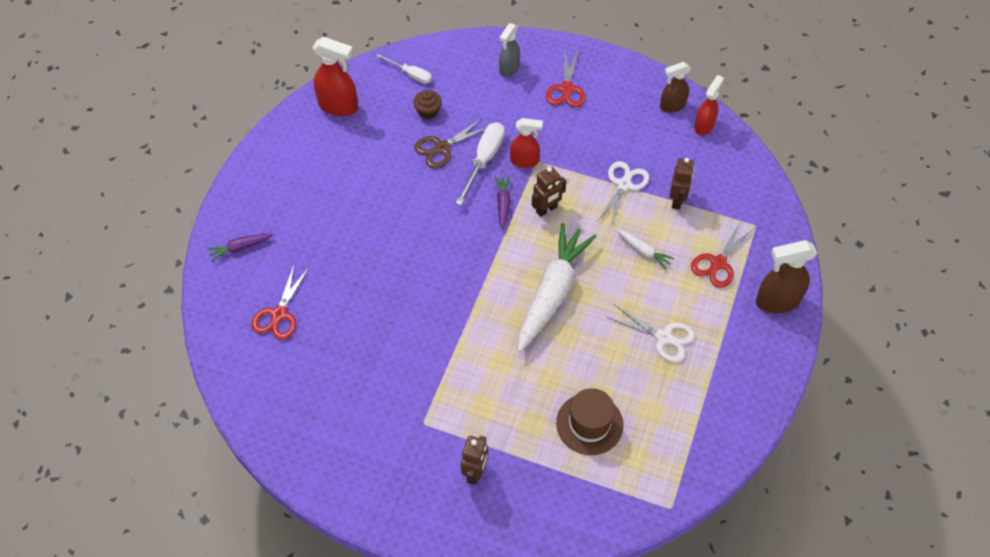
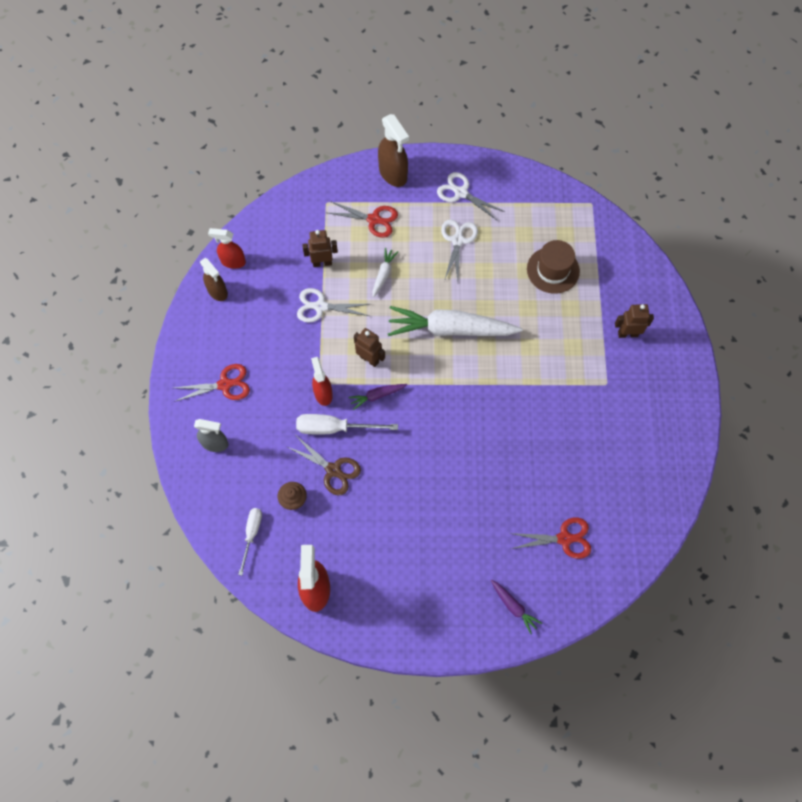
camera: 110 degrees left, 10 degrees up
(729, 363) = (461, 193): none -> white scissors

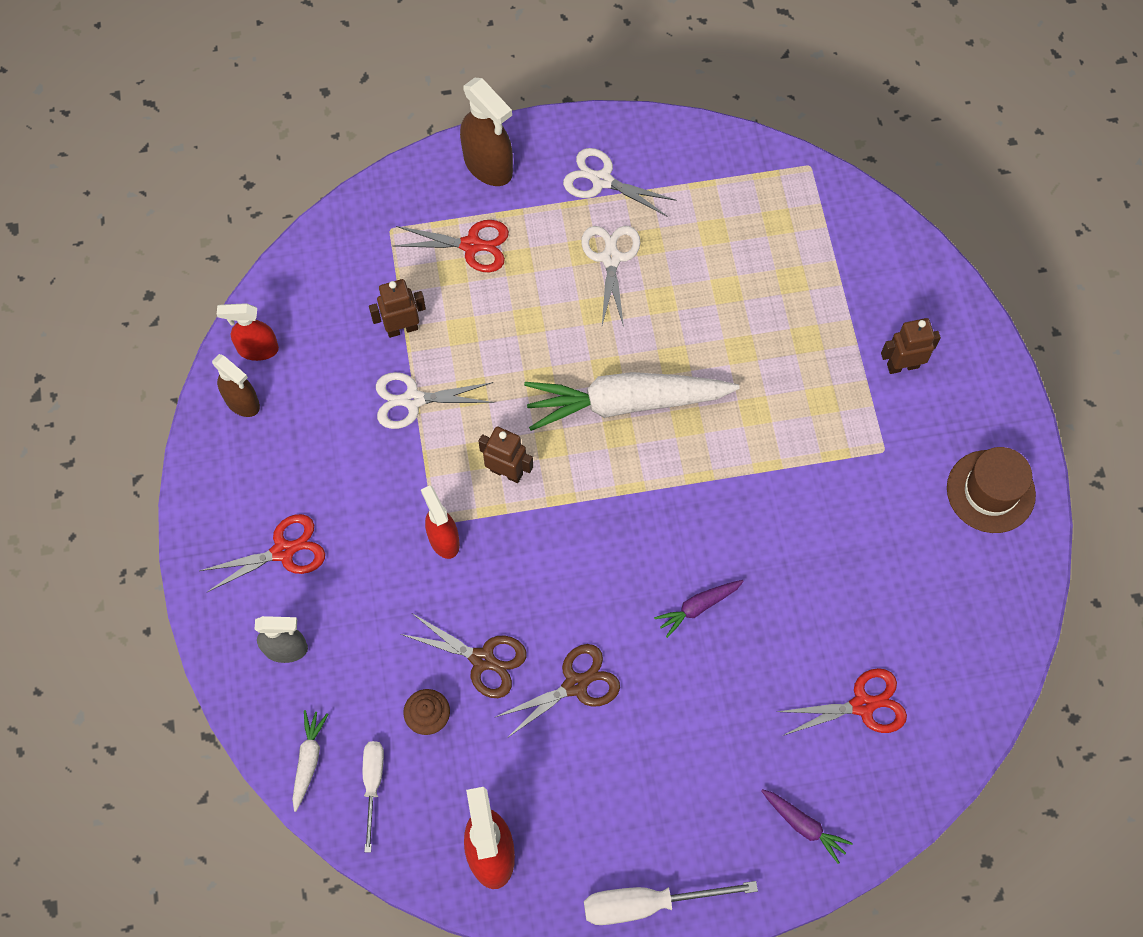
camera: 10 degrees left, 0 degrees up
(334, 428) = (472, 591): white screwdriver -> white screwdriver (647, 903)
(377, 396) = (529, 529): purple carrot -> purple carrot (698, 607)
(383, 274) = (503, 331): white carrot -> white carrot (308, 760)
(387, 495) = (575, 685): none -> brown scissors
(553, 270) = (769, 282): brown hat -> brown hat (990, 491)

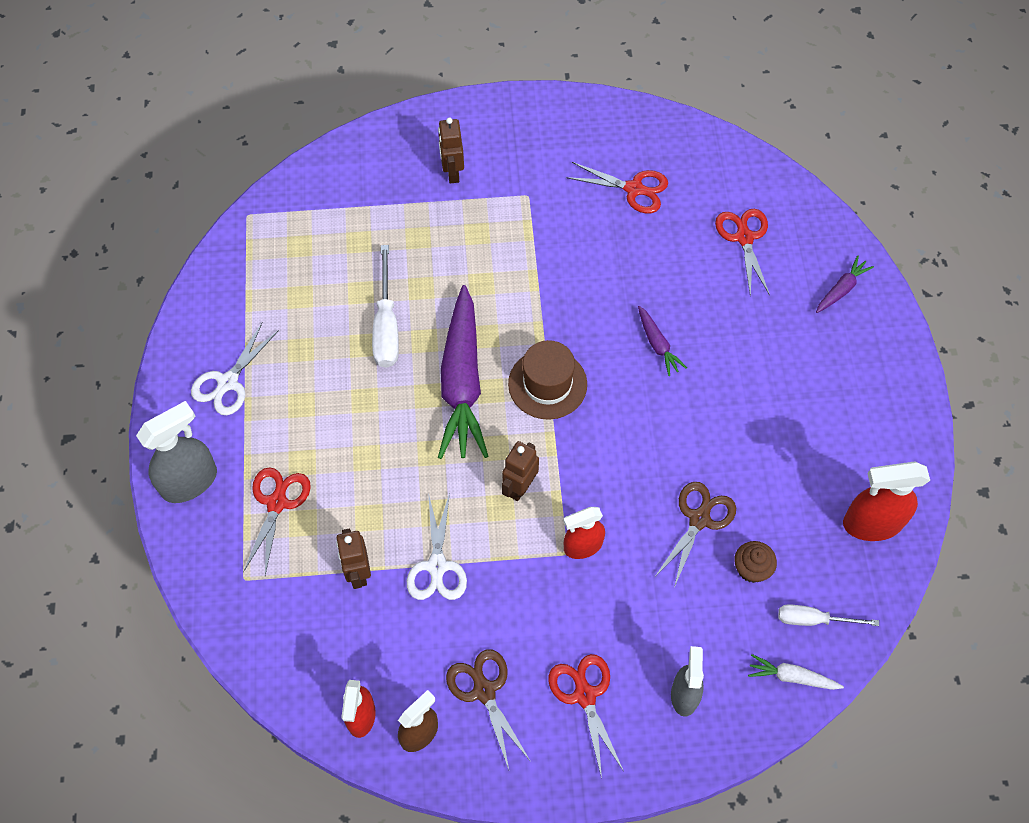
camera: 85 degrees left, 5 degrees down
(488, 166) = (190, 481): brown spray bottle -> grey spray bottle
(575, 685) = (724, 445): brown scissors -> brown scissors (484, 691)
(611, 258) = (313, 382): white scissors -> none
(625, 403) = (462, 382): white carrot -> purple carrot
(647, 903) = (908, 406): white screwdriver -> white screwdriver (386, 326)
(914, 571) = (634, 189): none -> red scissors
(990, 491) = (570, 129): brown hat -> brown hat (547, 384)

